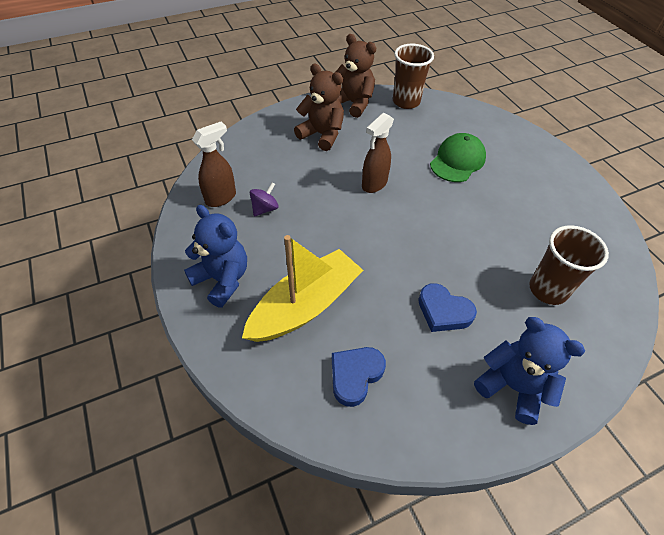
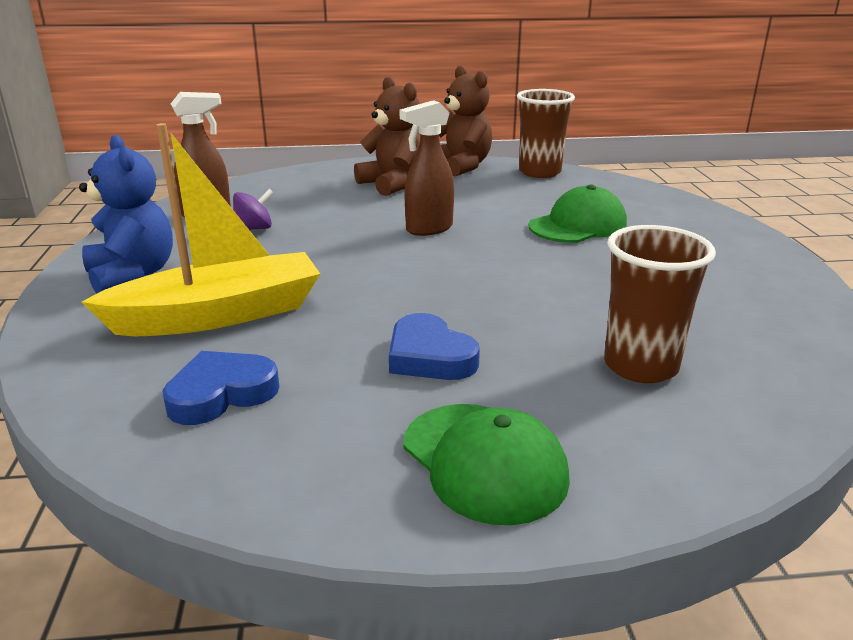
camera: 20 degrees right, 25 degrees down
(512, 386) = (484, 462): blue teddy bear -> green cap

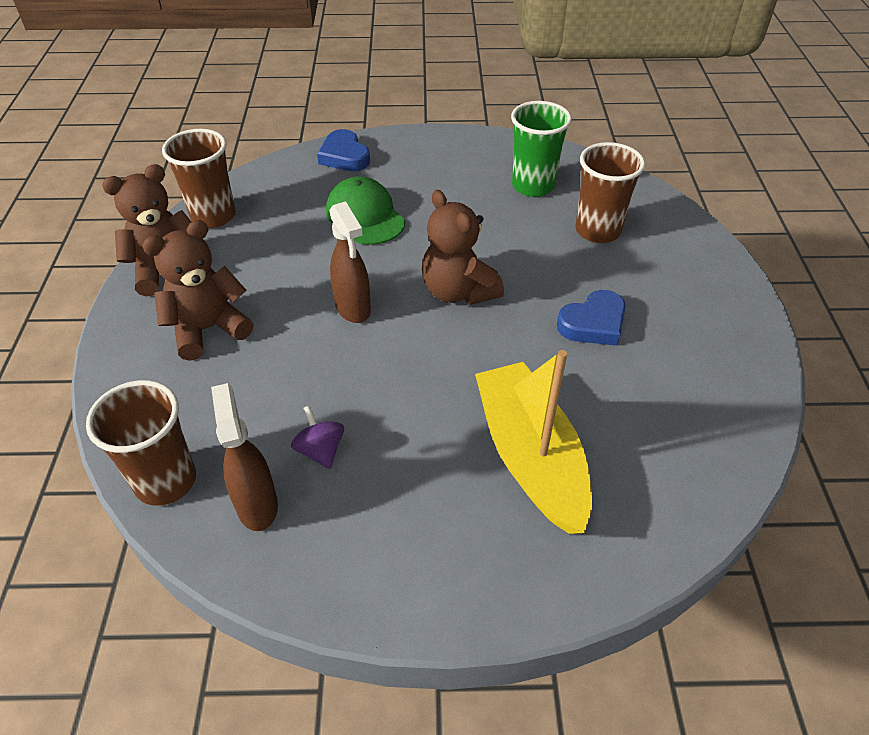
camera: 85 degrees left, 20 degrees up
(132, 275) = (437, 549): blue teddy bear -> none
(221, 394) = (655, 439): blue heart -> blue heart (344, 156)
(239, 188) = (165, 481): none -> brown cup
(468, 274) = (458, 291): none -> brown teddy bear
(484, 462) = (706, 309): green cap -> none
(717, 316) = (533, 186): none -> green cup

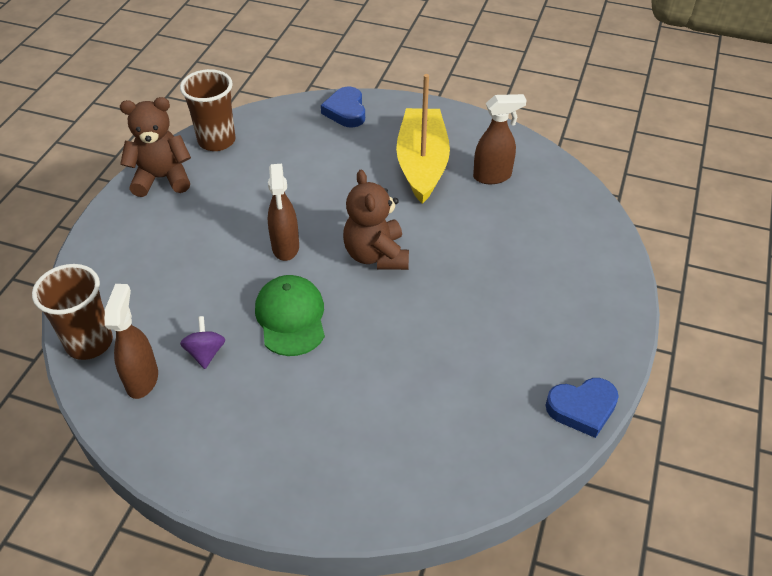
camera: 20 degrees right, 0 degrees up
(208, 329) = (170, 235): brown teddy bear -> none
(365, 216) = (335, 170): green cap -> green cap (291, 317)
(530, 456) = (358, 406): yellow boat -> yellow boat (422, 164)
(533, 186) = (492, 176): green cup -> brown spray bottle
(593, 323) = (473, 313): blue heart -> blue heart (582, 408)
(597, 230) = (526, 232): brown cup -> none

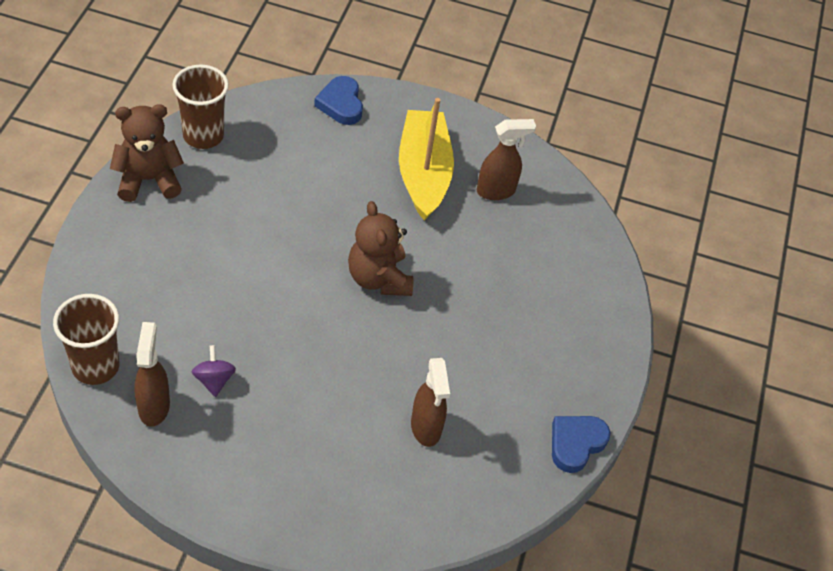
camera: 10 degrees left, 5 degrees up
(285, 247) = (286, 266): brown spray bottle -> brown spray bottle (426, 428)
(291, 317) = (296, 344): green cap -> none
(582, 408) = (576, 444): blue heart -> blue heart turned 150 degrees clockwise

